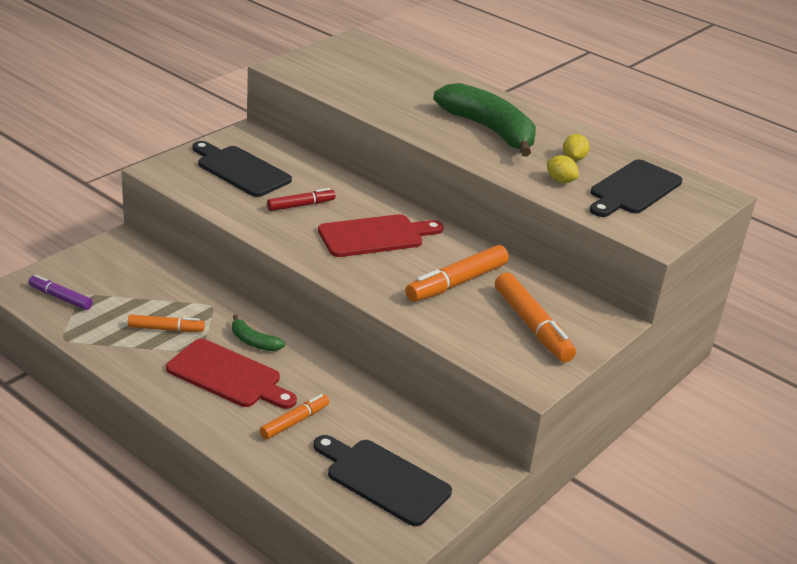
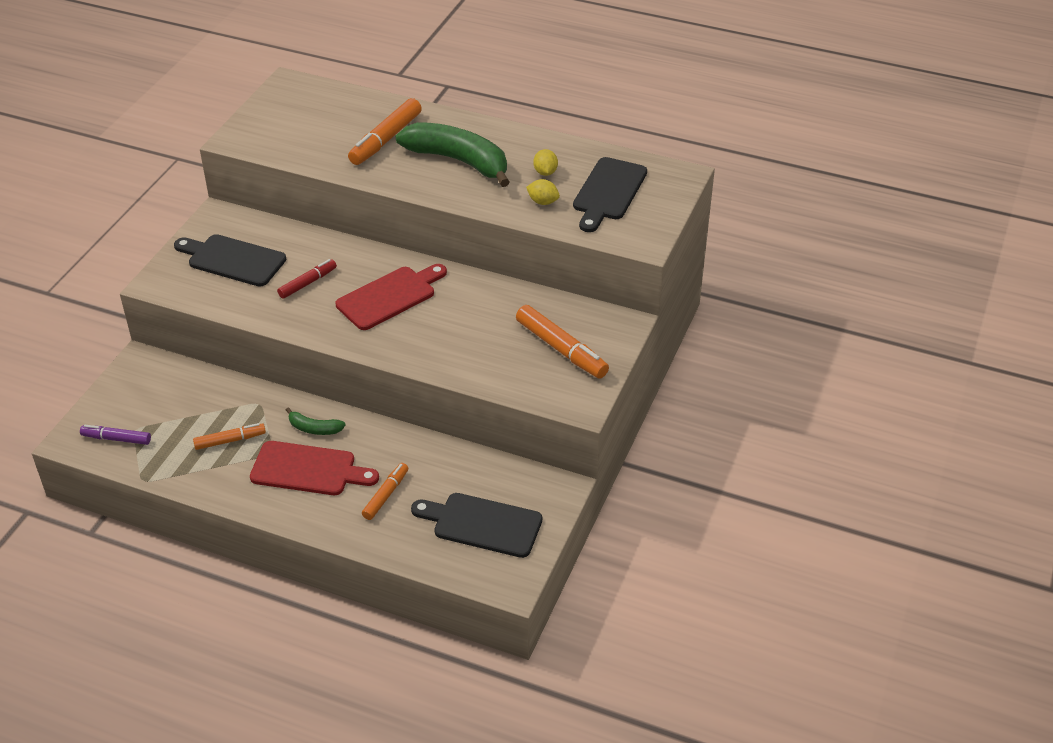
camera: 15 degrees left, 10 degrees up
(456, 283) = (481, 325): orange marker -> orange marker (385, 139)

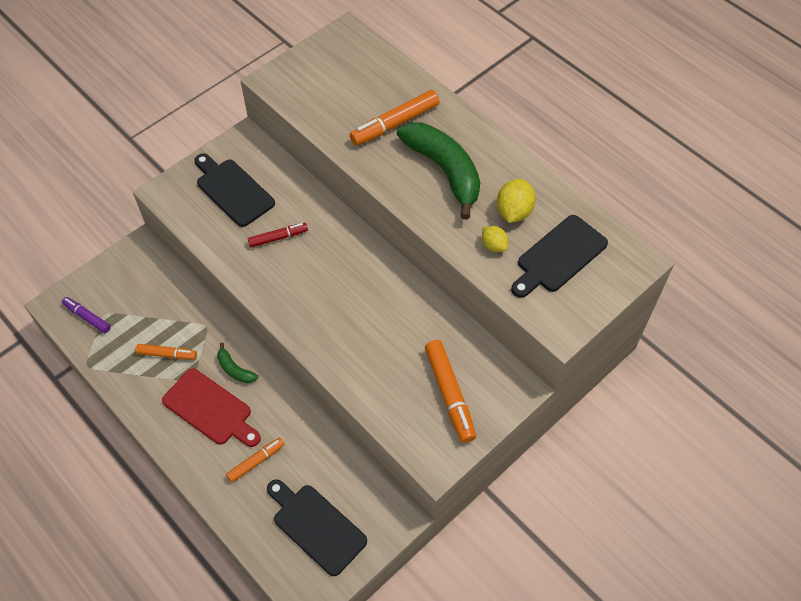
camera: 25 degrees right, 15 degrees up
(389, 296) = (336, 278): red cutting board -> none
(545, 172) = (514, 212): yellow lemon -> yellow lemon, size x1.60

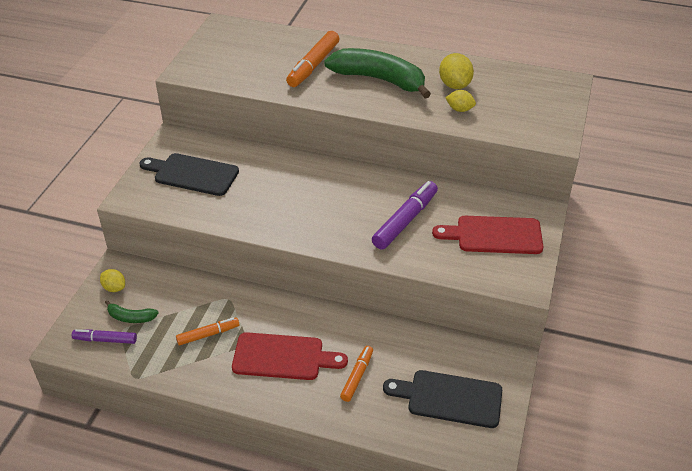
camera: 30 degrees left, 15 degrees down
(125, 268) = (114, 288): none -> yellow lemon
(235, 369) = (281, 318): green banana -> green banana (131, 317)
(278, 238) = (261, 190): red marker -> none
(380, 336) = (405, 221): none -> purple marker
(449, 394) = (494, 235): orange marker -> red cutting board
(559, 256) = (512, 98): black cutting board -> none

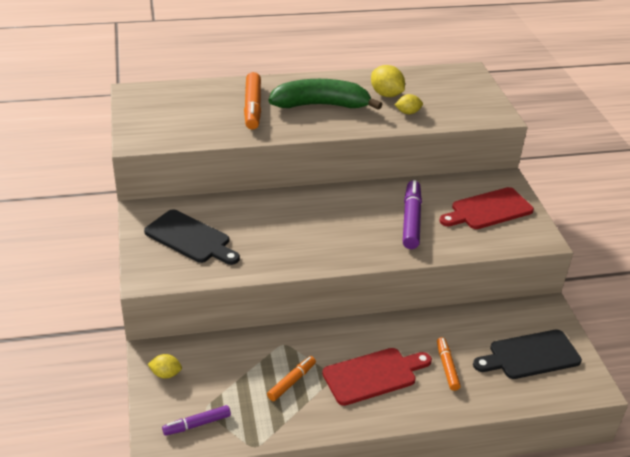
camera: 30 degrees left, 5 degrees down
(131, 317) = (205, 394): green banana -> none
(192, 174) = (190, 238): black cutting board -> black cutting board turned 135 degrees counterclockwise

